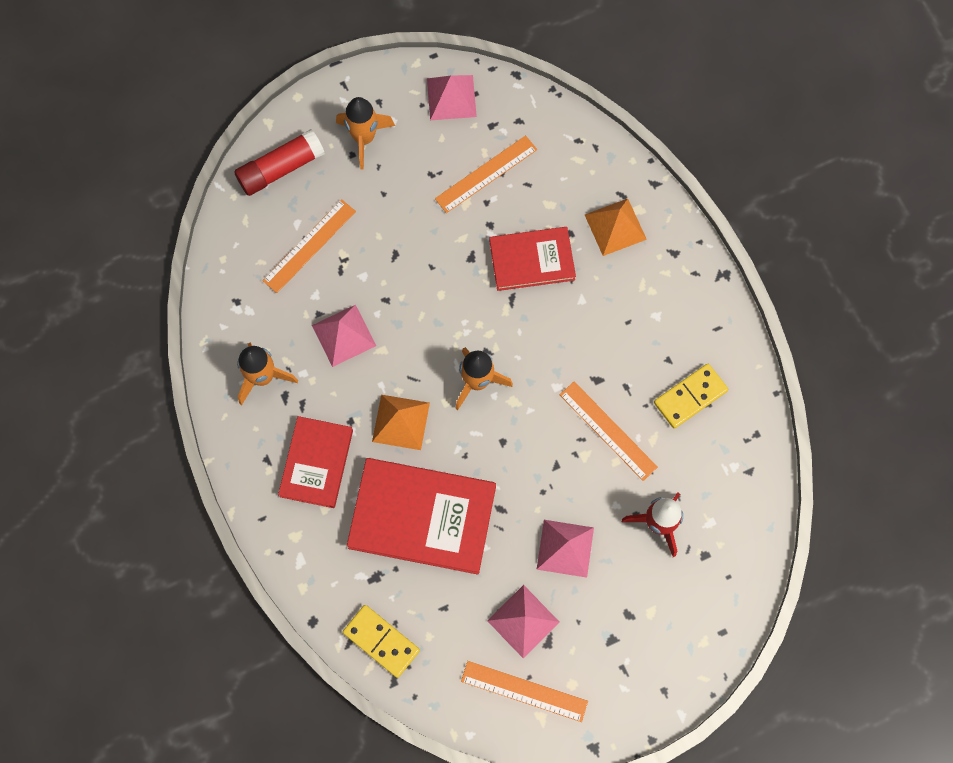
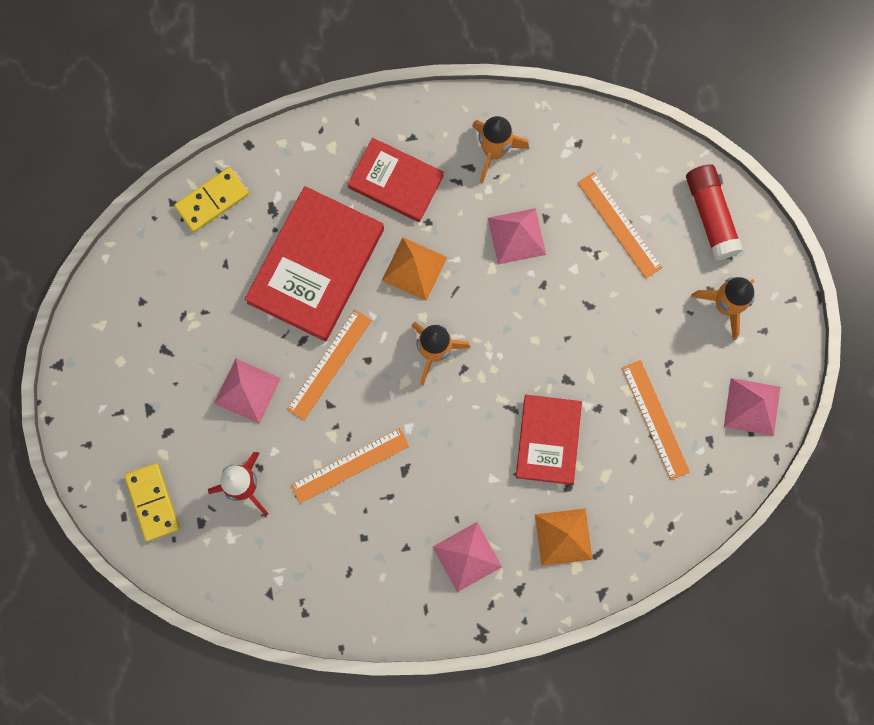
camera: 105 degrees right, 5 degrees up
(523, 621) = (191, 333): pink pyramid -> pink pyramid (467, 557)
(524, 691) = (128, 316): orange ruler -> orange ruler (329, 364)
(690, 397) = (361, 558): yellow domino -> yellow domino (152, 502)

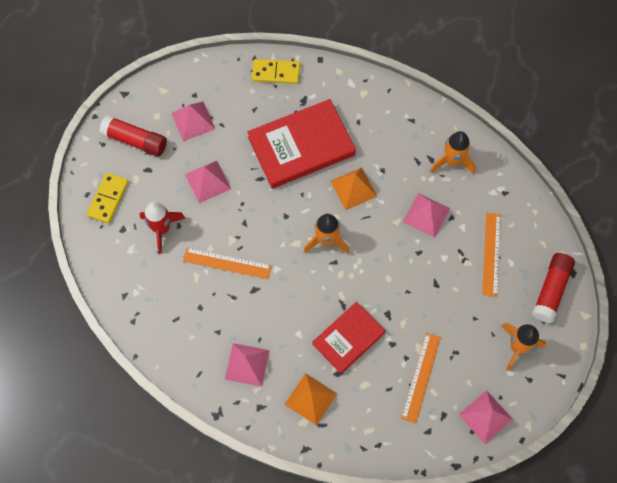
camera: 40 degrees right, 10 degrees down
(122, 410) = (135, 140): none -> red glue stick
(167, 334) = (193, 121): none -> pink pyramid
(329, 364) = (263, 202): orange ruler -> none
(395, 182) = (383, 136): red book -> none

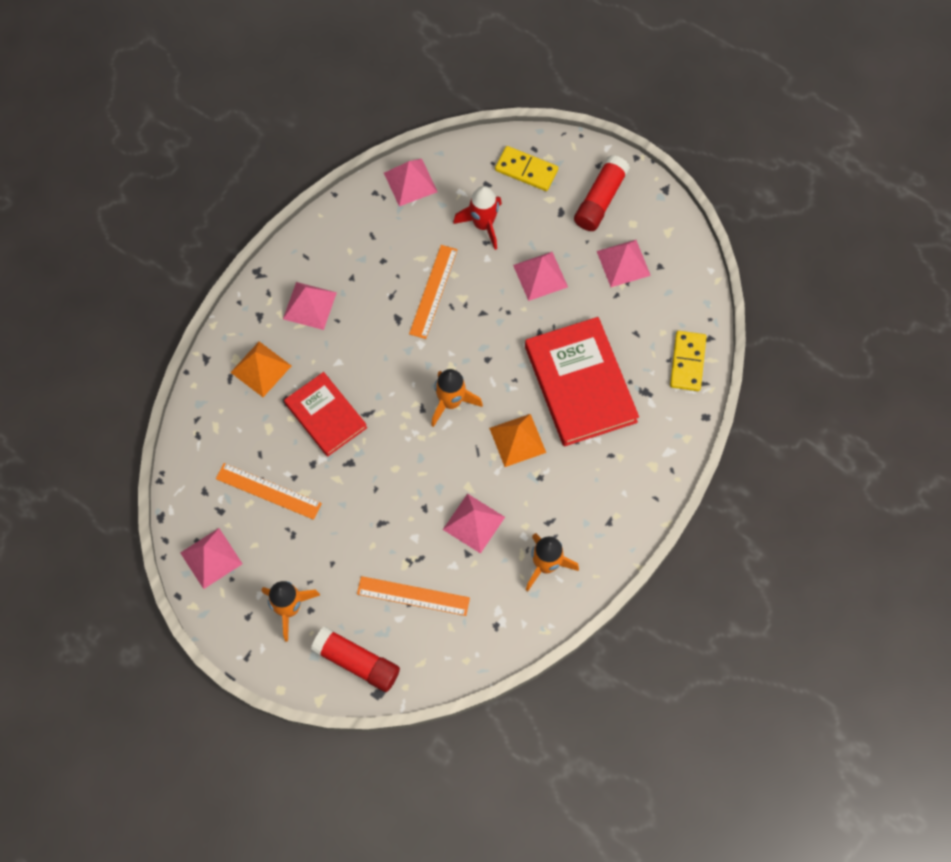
camera: 95 degrees right, 0 degrees up
(121, 292) = (410, 182): none -> pink pyramid

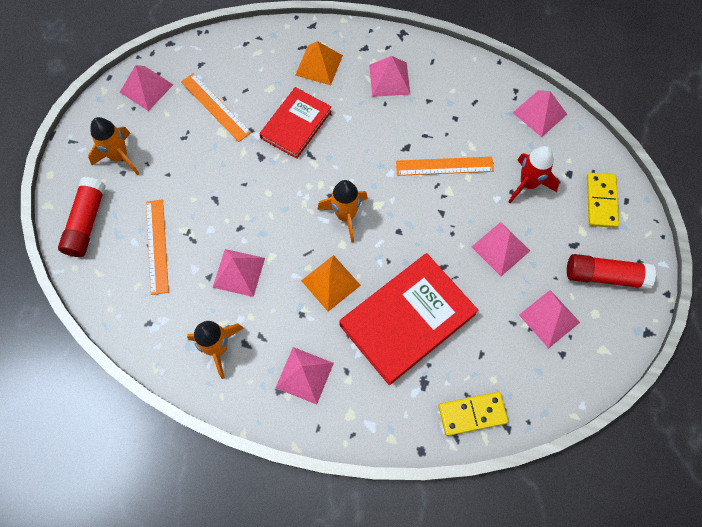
camera: 70 degrees right, 0 degrees up
(268, 491) = (215, 107): orange ruler -> orange ruler turned 45 degrees counterclockwise
(601, 494) = (304, 375): none -> pink pyramid

